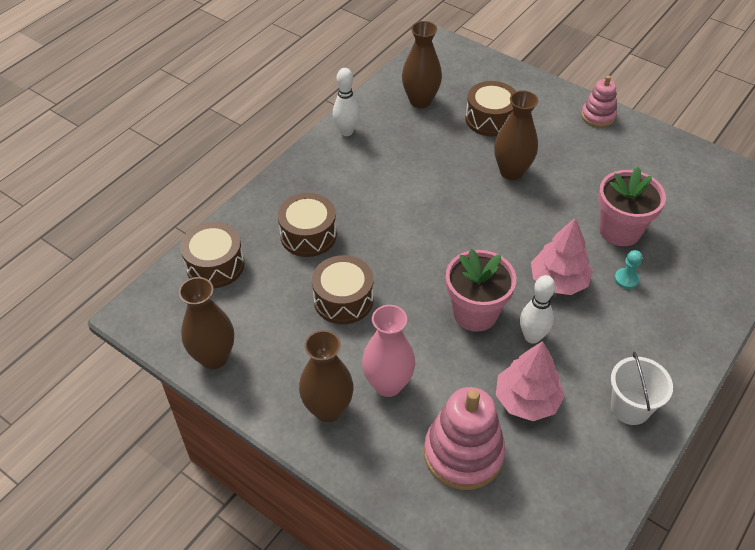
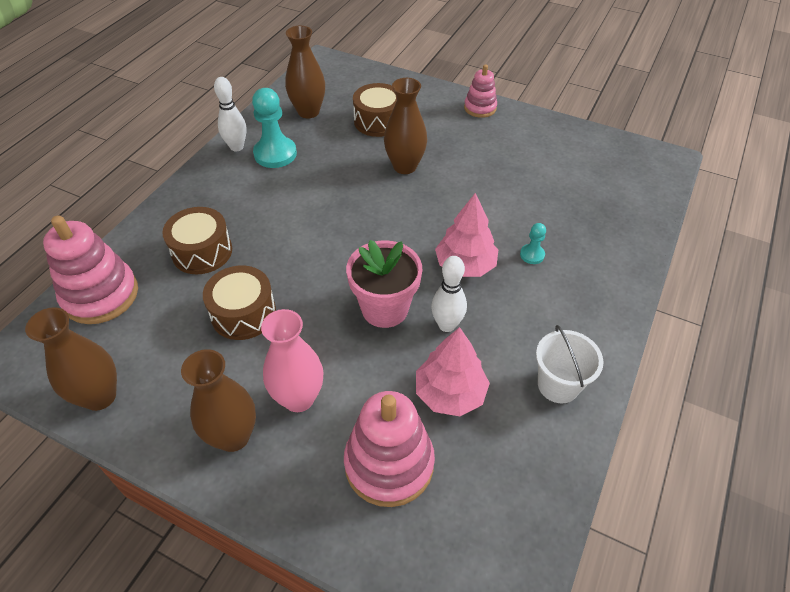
camera: 10 degrees left, 0 degrees up
(215, 265) = (100, 295): brown drum -> pink stacking toy
(384, 143) = (275, 154): none -> turquoise pawn
(620, 230) = (517, 209): pink flower pot -> none

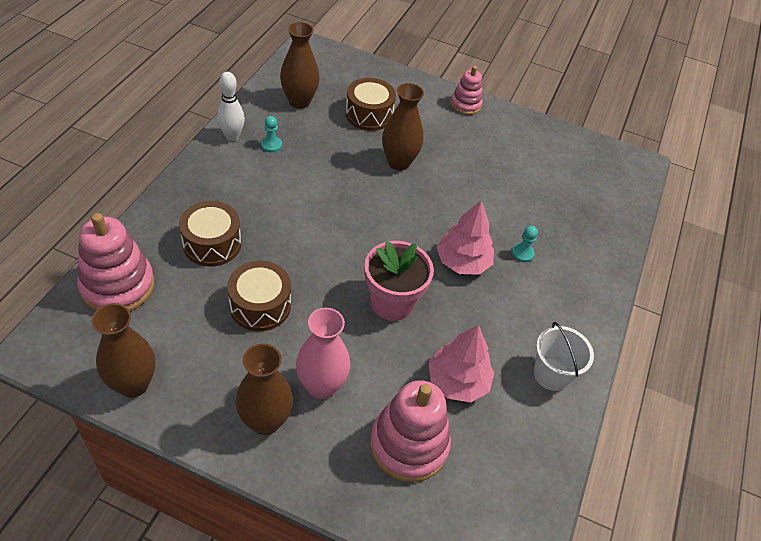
camera: 10 degrees left, 0 degrees up
(275, 154) = (271, 145): turquoise pawn -> turquoise pawn, size x0.50
(446, 325) = (450, 319): white bowling pin -> none

